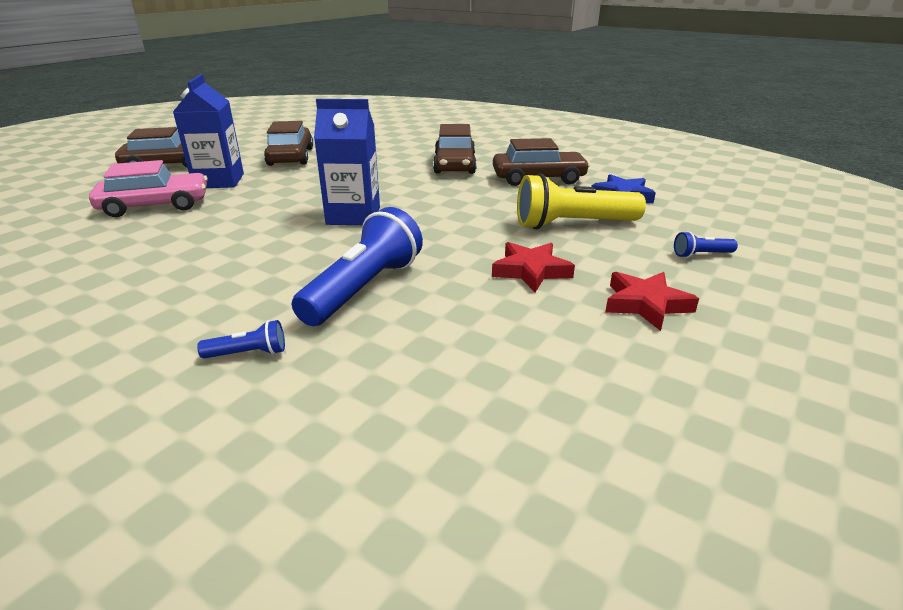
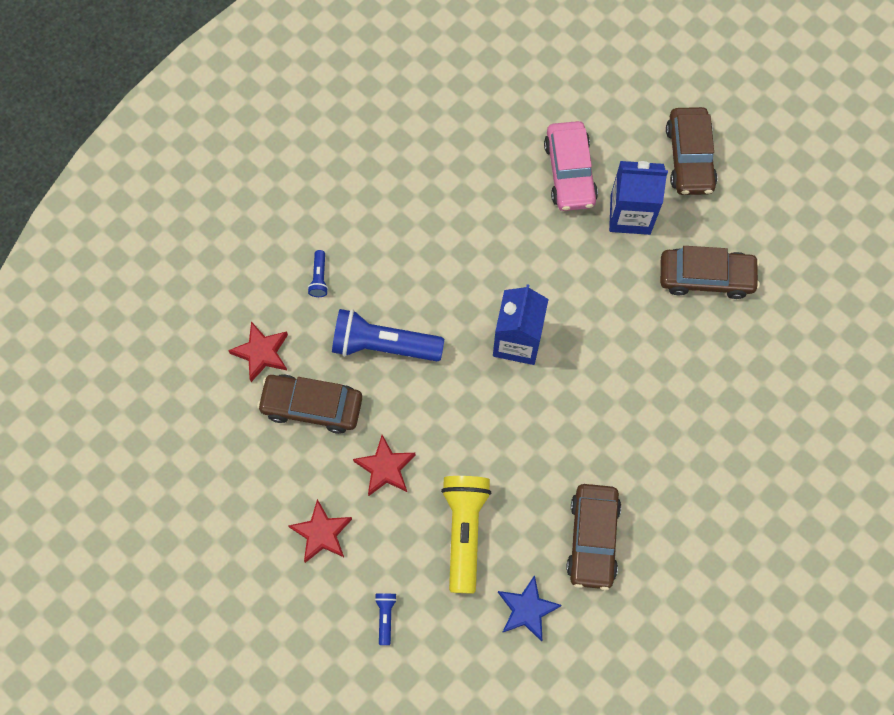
camera: 100 degrees right, 40 degrees up
(364, 288) = (383, 345): blue flashlight -> blue flashlight turned 150 degrees clockwise
(389, 399) = (261, 353): none -> red star
(454, 164) = (653, 456): brown car -> brown car (312, 406)

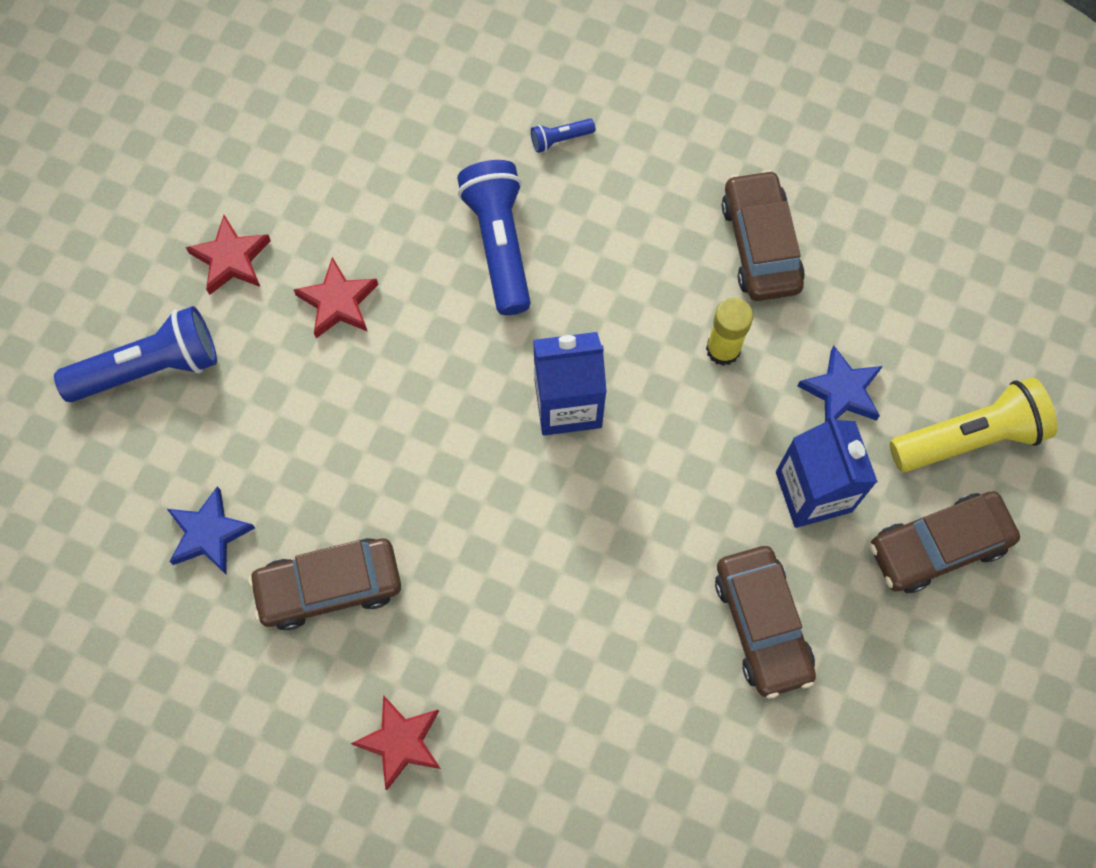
camera: 70 degrees right, 0 degrees up
(261, 353) = (436, 111): red star -> red star (401, 742)
(312, 406) = (388, 191): brown car -> brown car (760, 244)
(385, 616) = (150, 368): blue flashlight -> blue flashlight, size x2.28
(464, 531) = (287, 423): yellow flashlight -> yellow flashlight (970, 437)
(515, 231) = (723, 349): none -> yellow glue stick
(569, 172) = (841, 391): pink car -> blue star

